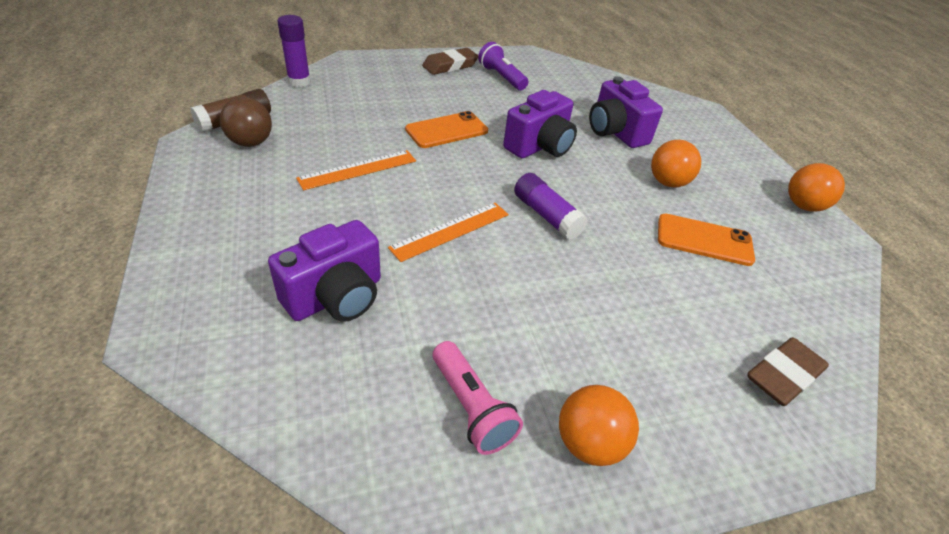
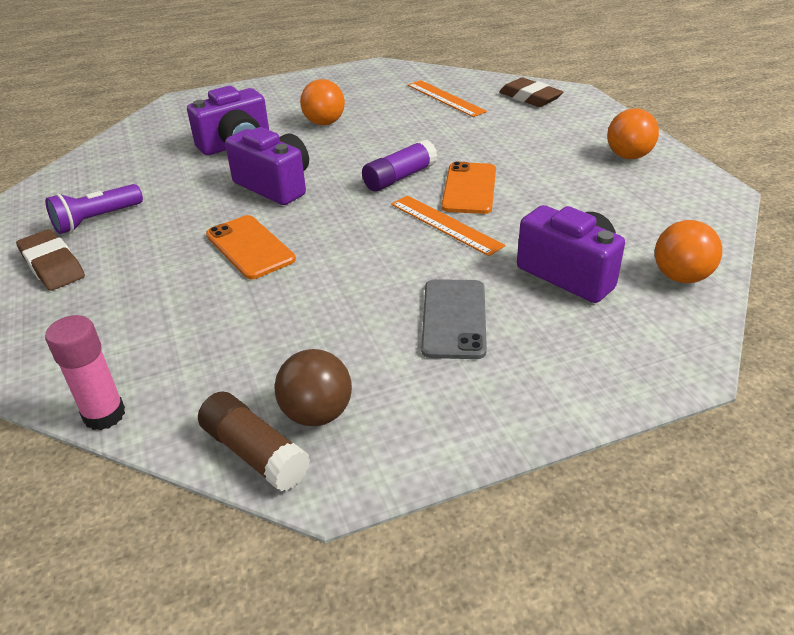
camera: 90 degrees left, 5 degrees down
(299, 82) = (104, 415): purple glue stick -> pink glue stick
(309, 211) = (454, 319): none -> grey phone
(358, 169) = (358, 300): orange ruler -> orange ruler (445, 98)
(471, 407) = (634, 197): pink flashlight -> none
(704, 240) = (403, 112): orange phone -> orange phone (469, 188)
(803, 206) = (341, 74): orange ball -> orange ball (681, 277)

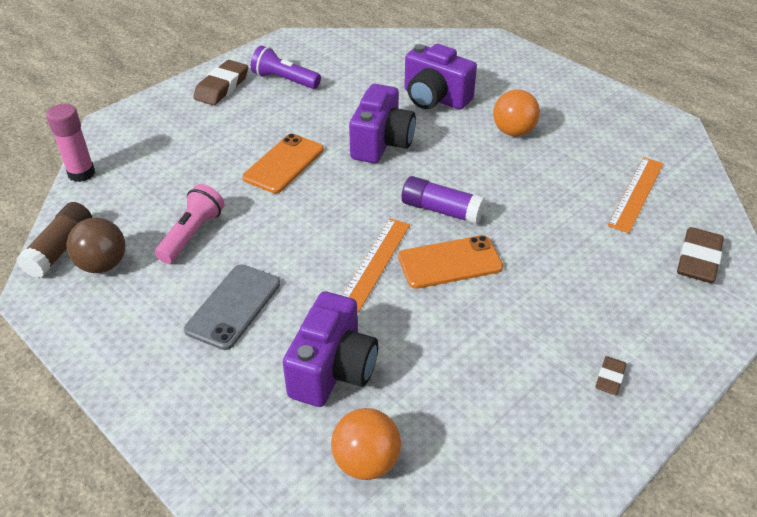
camera: 65 degrees right, 5 degrees up
(316, 331) = (192, 234): none -> pink flashlight
(454, 319) = (233, 306): grey phone -> grey phone turned 45 degrees counterclockwise
(628, 156) = (610, 378): orange ball -> brown eraser

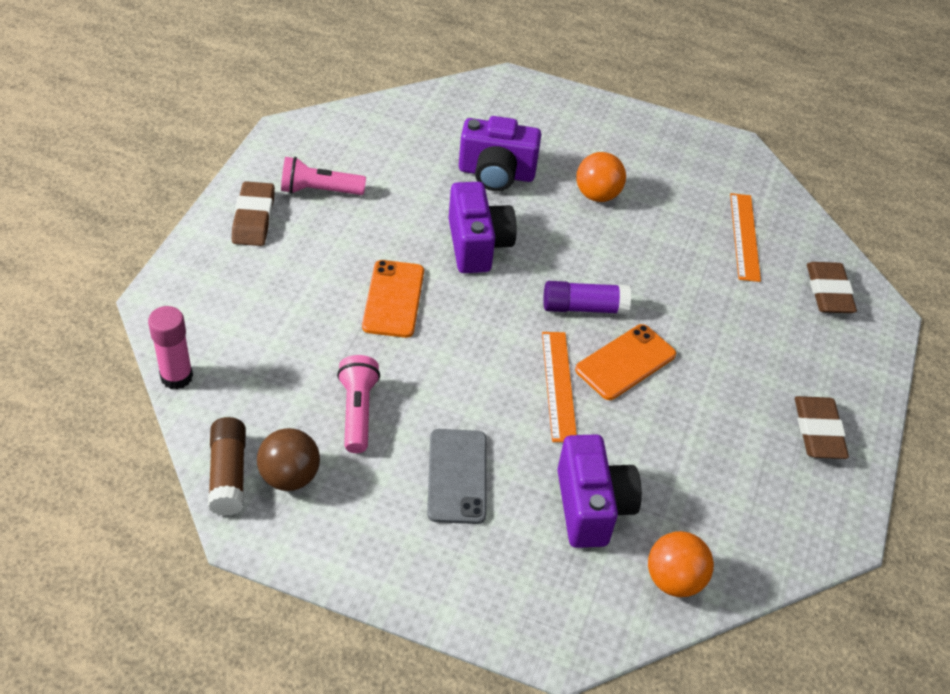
camera: 30 degrees left, 5 degrees up
(284, 80) = (319, 190): purple flashlight -> pink flashlight
(610, 378) = (818, 431): brown eraser -> brown eraser, size x1.84

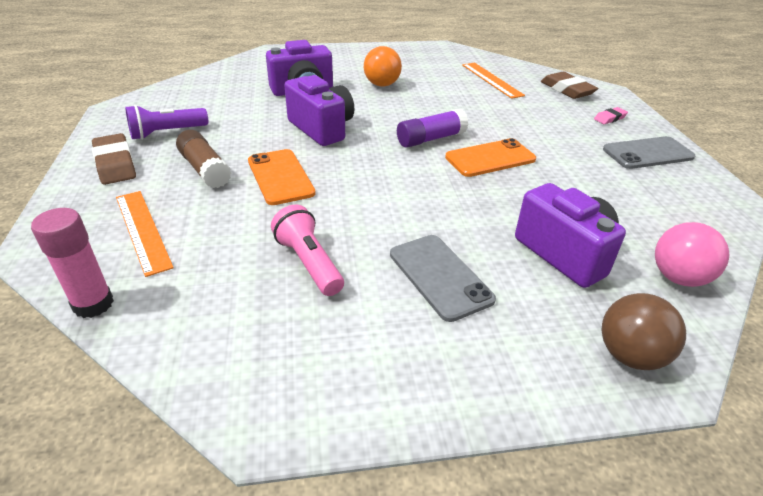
camera: 25 degrees left, 10 degrees down
(228, 474) = (207, 372): brown glue stick -> brown glue stick (205, 169)
(289, 476) = (279, 344): brown ball -> brown ball (630, 355)
(319, 190) = (167, 133): pink flashlight -> purple flashlight
(558, 385) = (458, 186): orange ruler -> orange ruler (142, 230)
(625, 362) = (490, 158): orange phone -> orange phone turned 45 degrees clockwise
(674, 580) = (678, 277): orange ball -> pink ball
(818, 431) = (648, 153): brown eraser -> grey phone
(832, 361) = (610, 118): none -> pink eraser

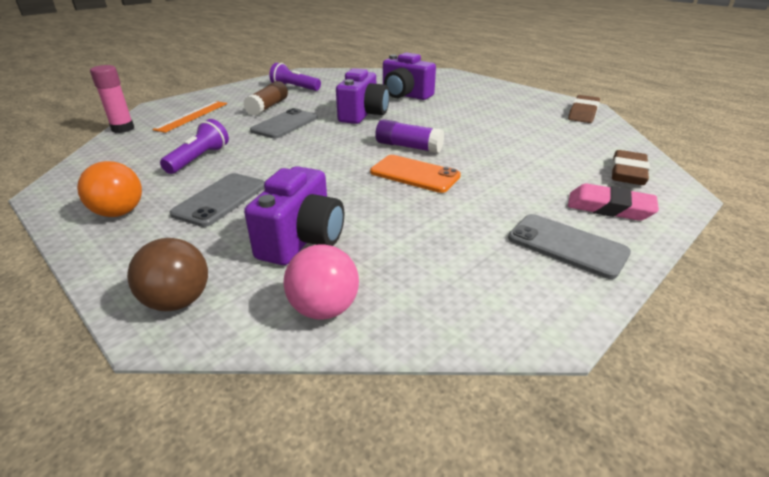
camera: 55 degrees right, 5 degrees down
(115, 164) = (247, 91): brown eraser -> brown eraser (583, 113)
(280, 177) = (285, 124): orange phone -> grey phone
(309, 263) = (199, 159): pink flashlight -> purple flashlight
(382, 85) = (465, 109): orange ball -> orange ball (119, 212)
(491, 80) = (566, 138): orange ruler -> none
(610, 118) = (609, 208): pink eraser -> pink eraser, size x1.84

